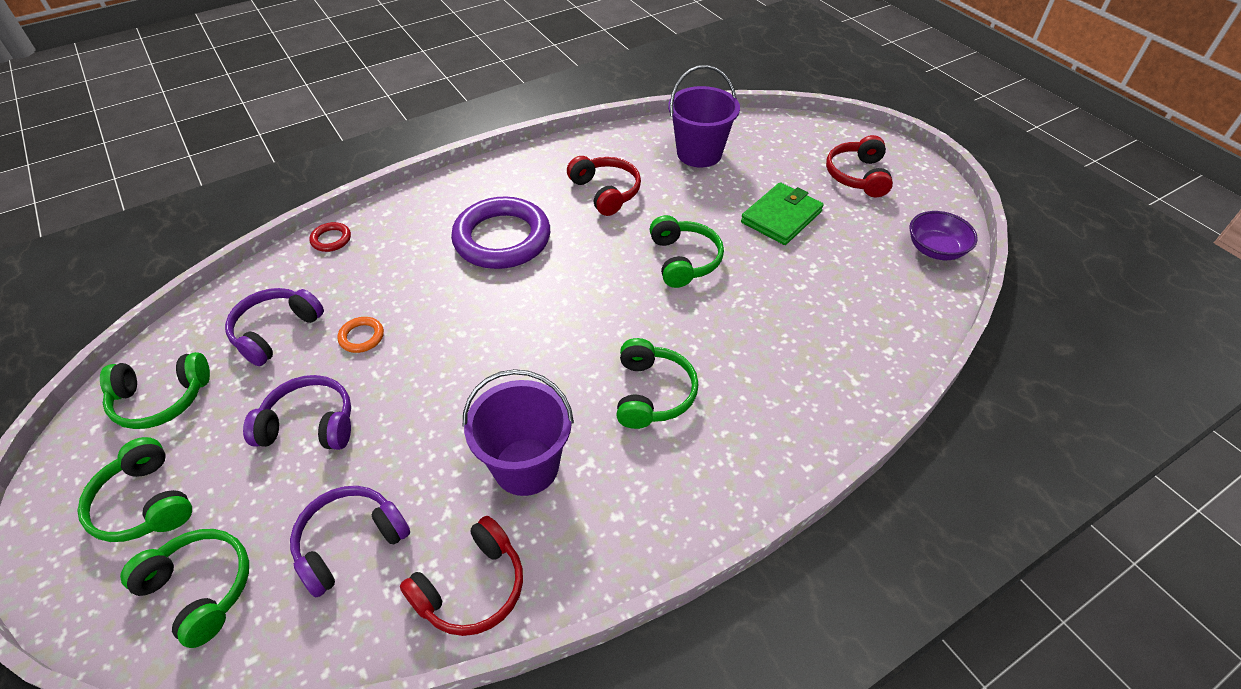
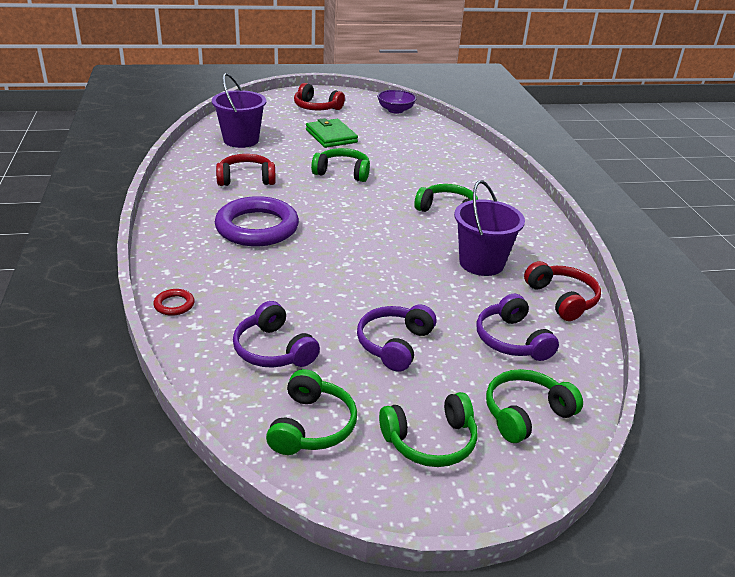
camera: 70 degrees left, 15 degrees down
(361, 337) = (316, 307): orange ring -> none

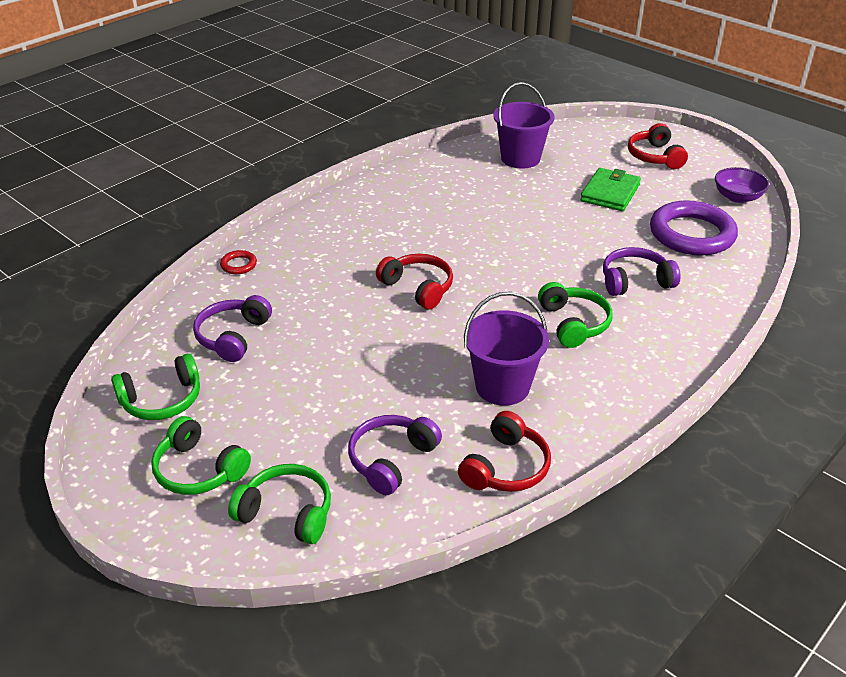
camera: 55 degrees right, 5 degrees up
(246, 179) = (458, 196): red headphones -> red headphones (418, 288)
(257, 227) = (390, 241): purple ring -> purple ring (692, 234)
(342, 172) = (549, 233): green headphones -> none
(394, 344) = (306, 393): purple headphones -> purple headphones (635, 281)

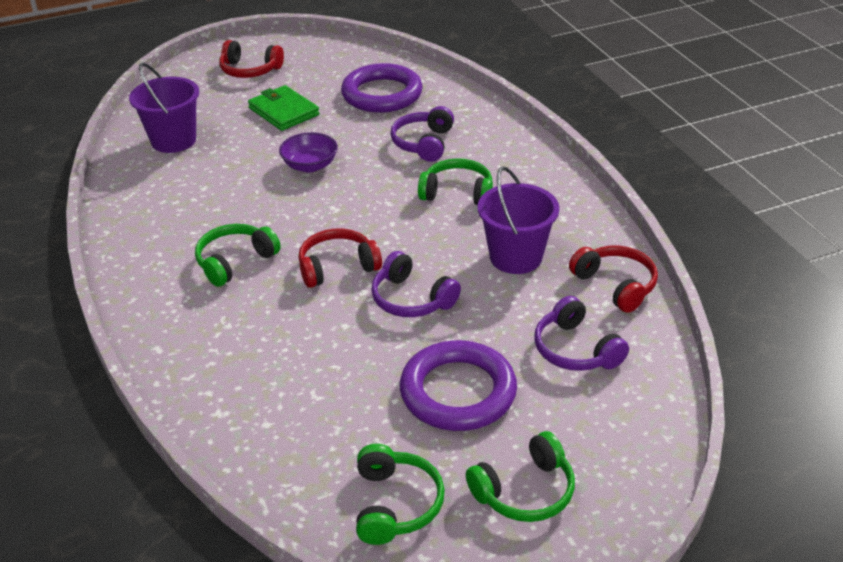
camera: 65 degrees left, 0 degrees up
(233, 336) = (321, 423): purple headphones -> purple headphones (411, 299)
(238, 265) = (185, 391): red ring -> none
(287, 512) = (613, 435): green headphones -> green headphones (235, 261)
(299, 399) = (458, 392): none -> purple ring
(737, 197) = (350, 55): purple bowl -> purple bowl (310, 165)

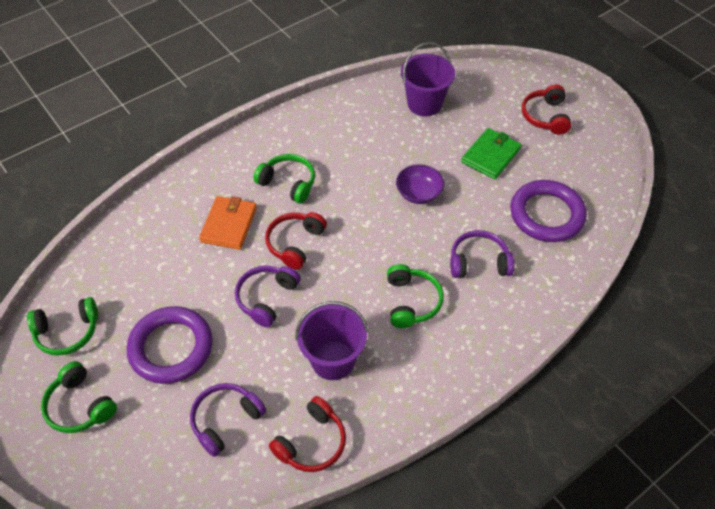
camera: 75 degrees right, 15 degrees up
(277, 321) = (229, 225): none -> orange wallet
(337, 267) = (295, 243): red headphones -> red headphones turned 120 degrees counterclockwise

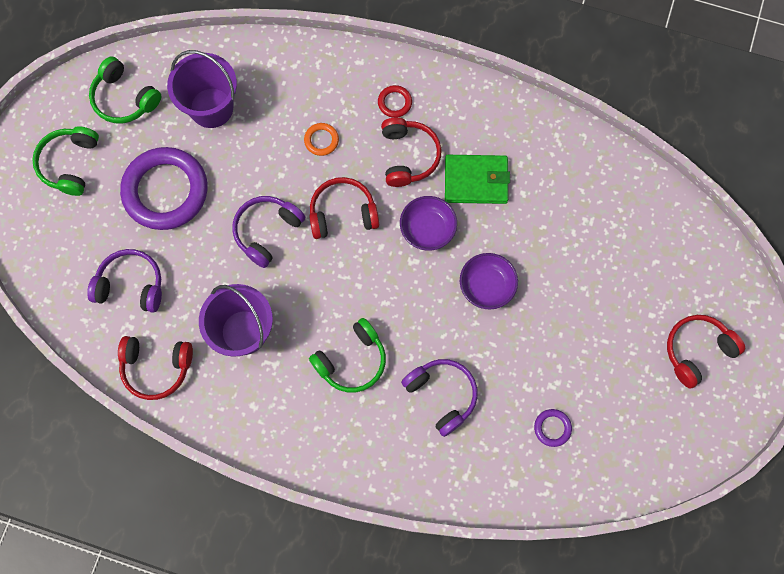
camera: 55 degrees right, 20 degrees up
(229, 225) = (321, 140): orange wallet -> orange ring
(243, 169) = (394, 102): none -> red ring
(266, 298) = (267, 231): purple headphones -> purple headphones turned 45 degrees counterclockwise
(288, 183) = (408, 156): green headphones -> red headphones
(350, 202) = (427, 229): none -> purple bowl
(424, 104) = (616, 214): purple bucket -> purple bucket (211, 108)
(490, 156) = (592, 326): green wallet -> green wallet (476, 181)
(546, 214) = (552, 428): purple ring -> purple ring, size x0.41

